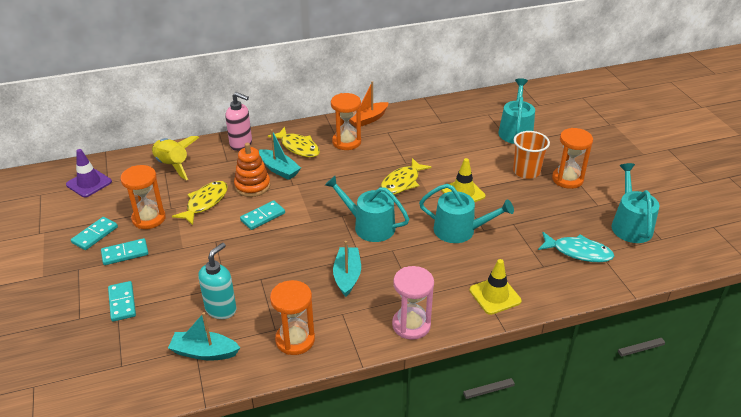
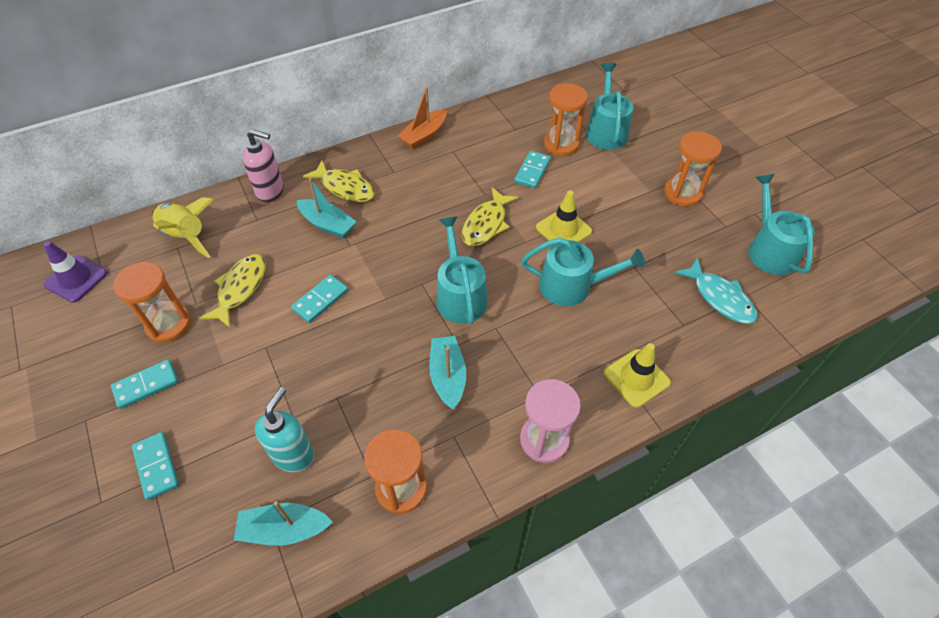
camera: 10 degrees left, 15 degrees up
(95, 235) = (99, 361): turquoise domino -> turquoise domino (532, 171)
(252, 186) = (297, 254): orange stacking toy -> none
(346, 142) = (405, 172): orange hourglass -> orange hourglass (561, 144)
(369, 226) = (460, 295): turquoise watering can -> turquoise watering can turned 60 degrees clockwise
(526, 171) = (632, 188): orange cup -> none
(578, 252) = (719, 298): turquoise fish -> turquoise fish turned 45 degrees clockwise

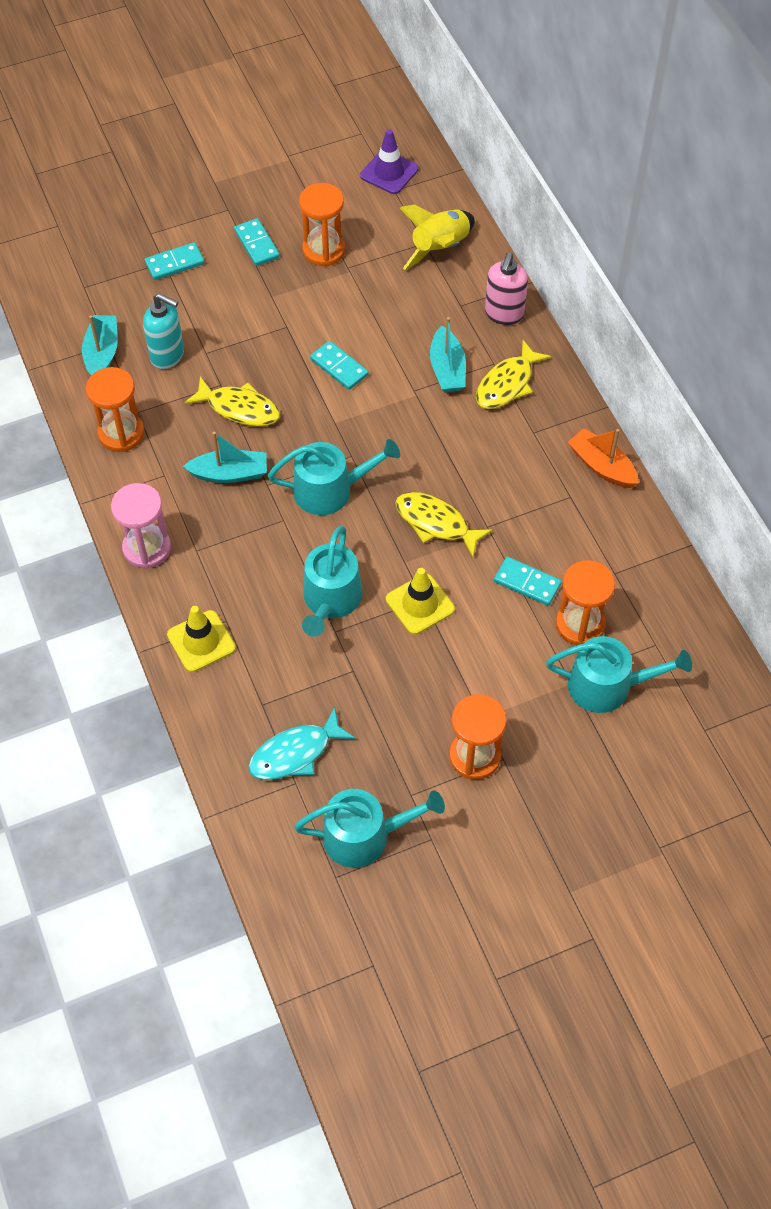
camera: 95 degrees right, 5 degrees up
(240, 288) = (362, 300): yellow fish -> yellow fish (239, 408)
(327, 224) = (447, 369): turquoise boat -> turquoise boat turned 45 degrees counterclockwise

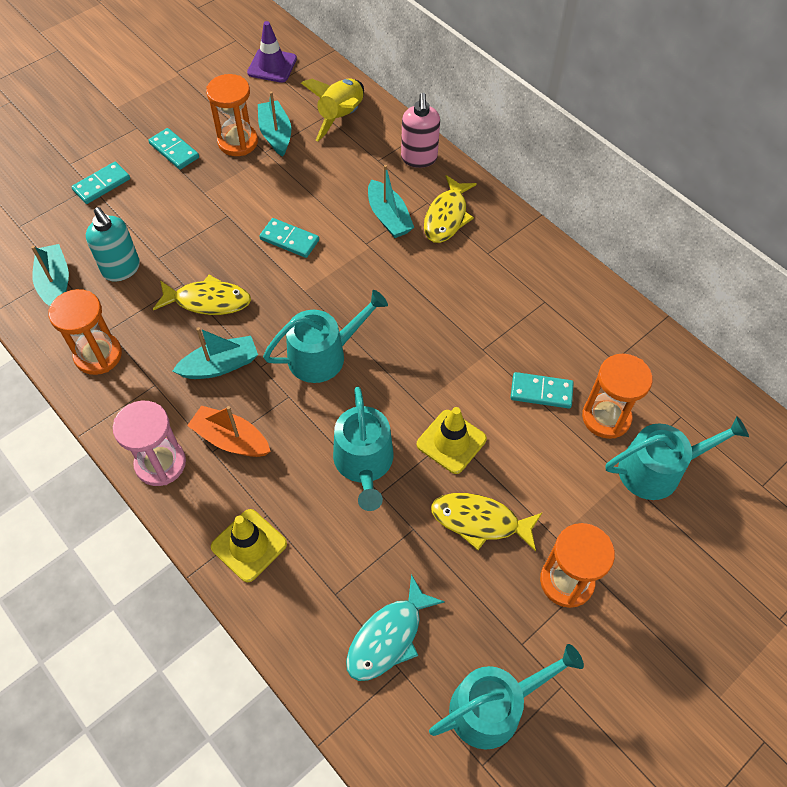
camera: 20 degrees left, 0 degrees up
(168, 355) = (121, 269): turquoise soap dispenser -> turquoise soap dispenser turned 45 degrees clockwise
(365, 251) = (276, 134): none -> turquoise boat
(436, 523) = (435, 359): yellow fish -> yellow fish (480, 521)
(602, 466) = (560, 267): orange boat -> orange boat (231, 439)

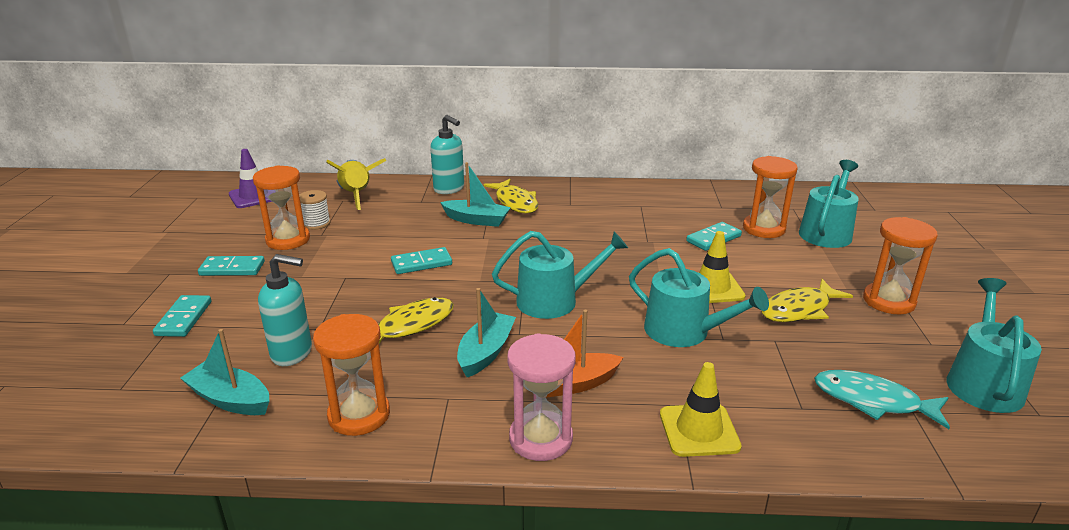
camera: 45 degrees left, 30 degrees down
(276, 134) = (316, 223): turquoise boat -> white spool
(323, 355) = (554, 301): turquoise watering can -> turquoise watering can turned 60 degrees clockwise
(388, 637) = (872, 401): turquoise fish -> turquoise fish turned 120 degrees clockwise
(419, 158) = (449, 189): pink soap dispenser -> turquoise soap dispenser

